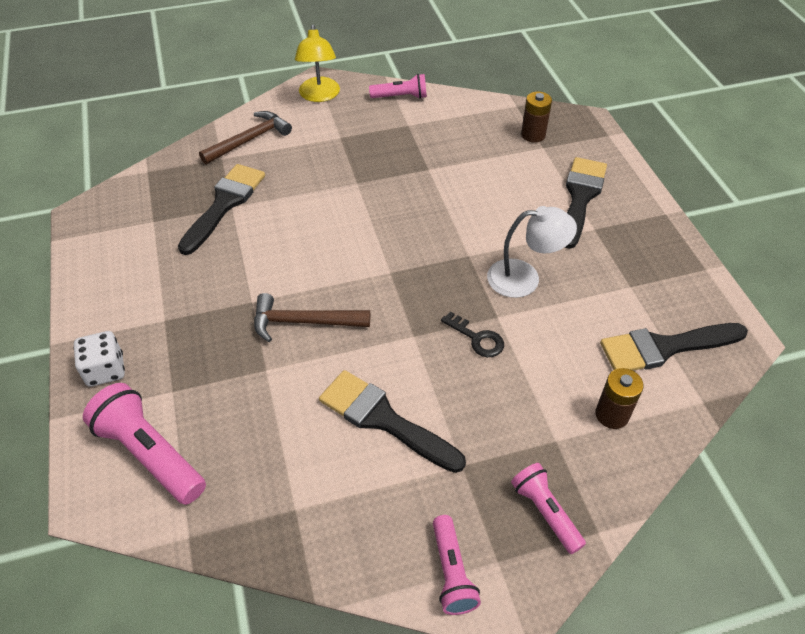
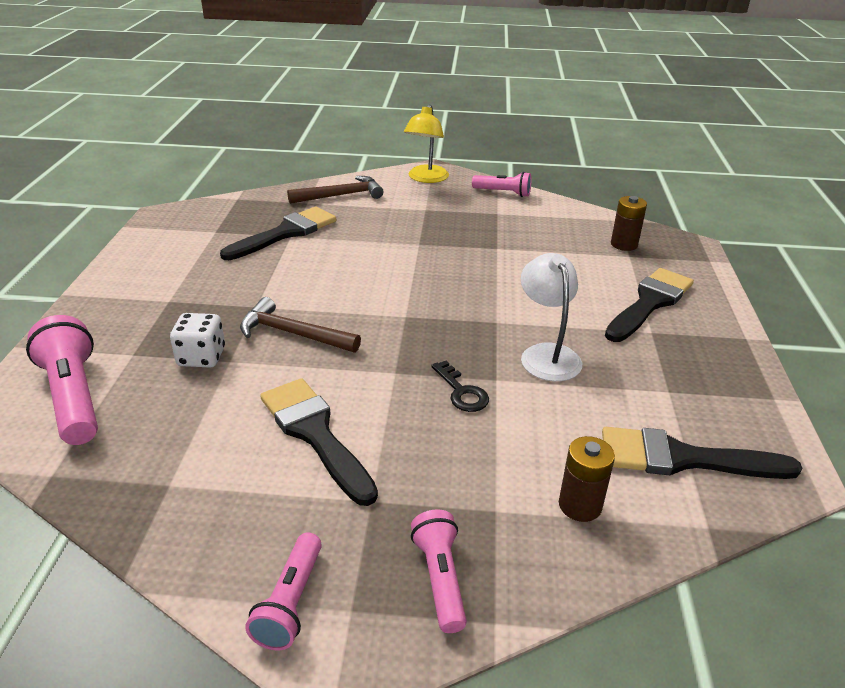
camera: 20 degrees right, 15 degrees down
(105, 370) = (89, 323): white dice -> white dice (201, 357)
(524, 278) = (546, 354): white lamp -> white lamp turned 120 degrees counterclockwise

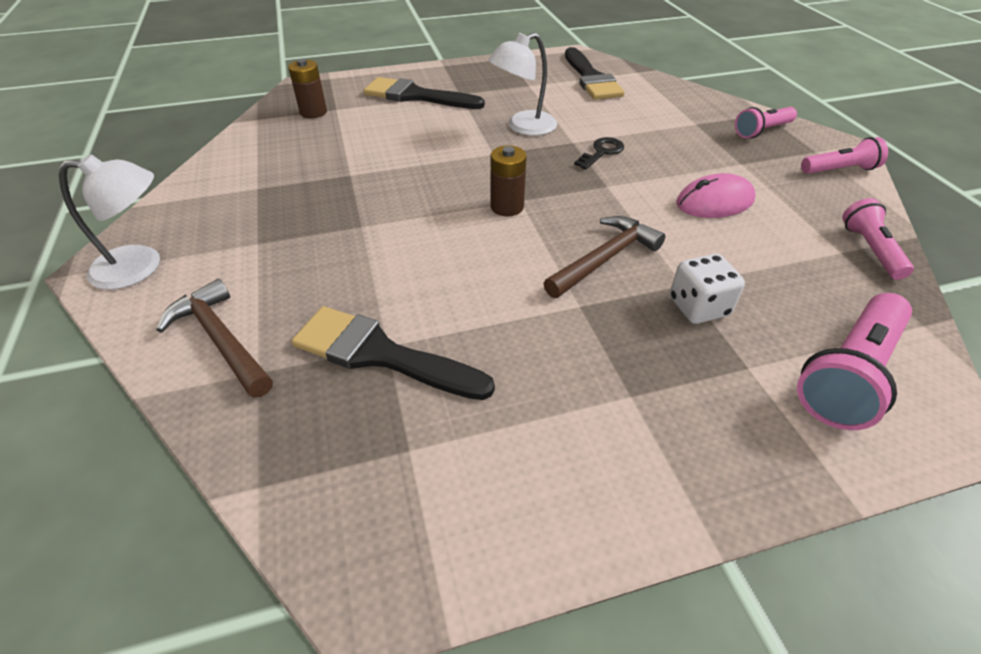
camera: 110 degrees left, 10 degrees up
(293, 333) = (605, 259): brown hammer -> brown hammer turned 135 degrees counterclockwise
(315, 434) = (714, 202): black brush -> pink mouse
(426, 178) = (141, 267): yellow lamp -> white lamp
(503, 193) = (191, 193): pink flashlight -> pink flashlight (870, 250)
(580, 505) = (662, 101): brown battery -> brown battery (507, 207)

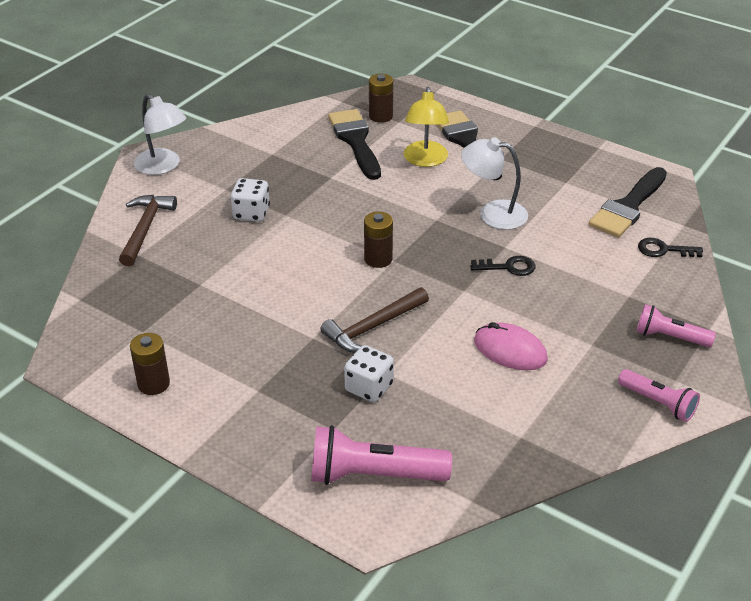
camera: 50 degrees right, 5 degrees down
(325, 246) = (251, 213): none -> white dice
(381, 354) = (192, 286): black brush -> black brush (355, 141)
(408, 122) = (425, 160): none -> yellow lamp
(528, 497) = (153, 384): none -> brown battery
(605, 259) = (372, 327): brown hammer -> brown hammer turned 135 degrees clockwise
(657, 89) = (664, 250): none -> black key
(870, 250) = (543, 451): pink flashlight -> none

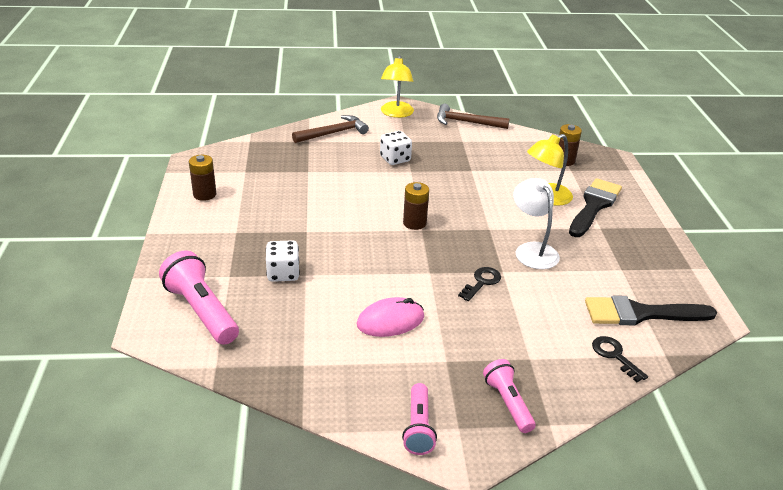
camera: 50 degrees right, 5 degrees down
(163, 166) = (396, 113): white lamp -> yellow lamp
(355, 141) = (522, 163): black brush -> none
(372, 327) = (343, 250): brown hammer -> brown hammer (466, 122)
(508, 267) = (481, 282): black key -> black key turned 105 degrees counterclockwise
(510, 350) = (390, 321): pink mouse -> pink mouse turned 75 degrees clockwise

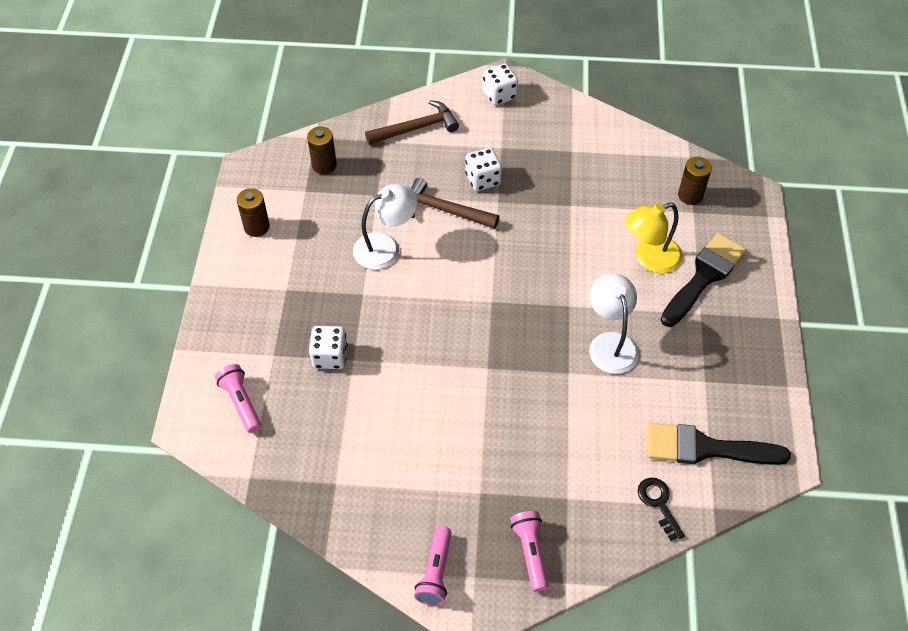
camera: 10 degrees right, 20 degrees up
(201, 311) = (241, 402): pink flashlight -> pink flashlight, size x0.61
(321, 201) = (385, 247): none -> white lamp
(390, 321) = (432, 434): pink mouse -> none
(396, 113) = (499, 95): yellow lamp -> white dice
(414, 223) = (485, 290): brown battery -> brown battery (324, 165)
(466, 122) = (584, 116): brown hammer -> brown hammer (444, 210)
(481, 282) = (541, 387): black key -> none

